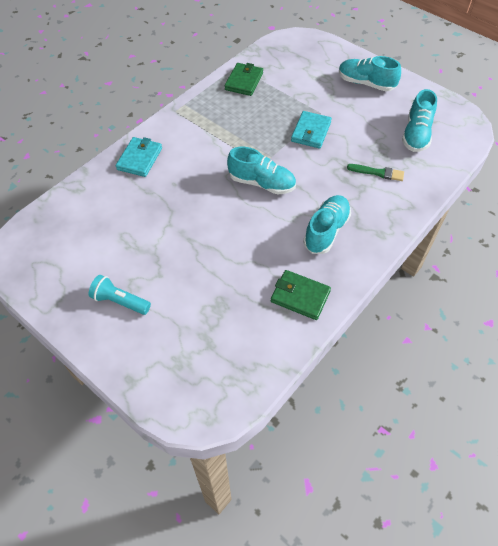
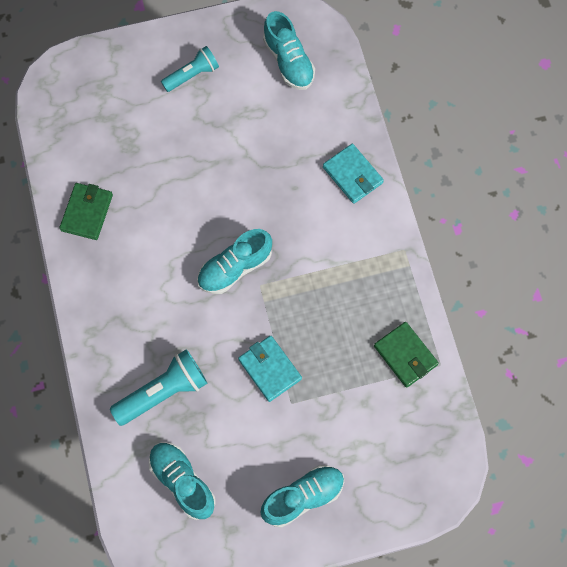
camera: 125 degrees right, 15 degrees up
(300, 296) = (87, 212): green wallet -> green wallet turned 45 degrees counterclockwise
(326, 231) = (133, 285): turquoise shoe -> turquoise shoe (288, 61)
(378, 172) = (163, 392): green brush -> turquoise flashlight

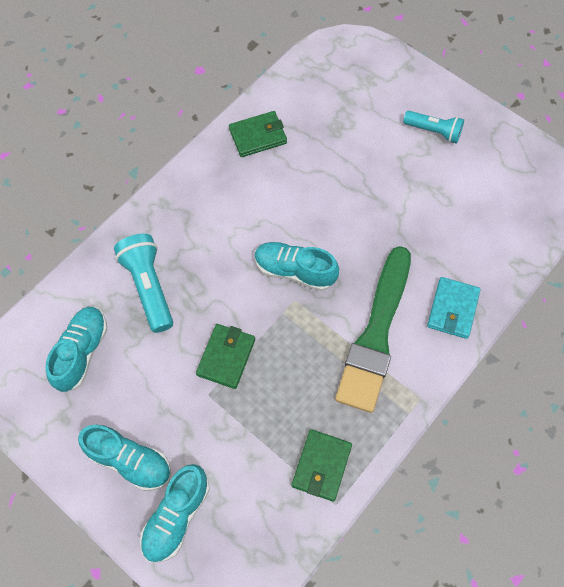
camera: 55 degrees right, 5 degrees down
(163, 392) = (149, 287): turquoise flashlight -> turquoise flashlight turned 135 degrees counterclockwise
(270, 369) = (226, 357): turquoise wallet -> green wallet
(288, 61) = (509, 192): turquoise shoe -> turquoise shoe (176, 516)
(332, 245) = (376, 334): none -> green brush

